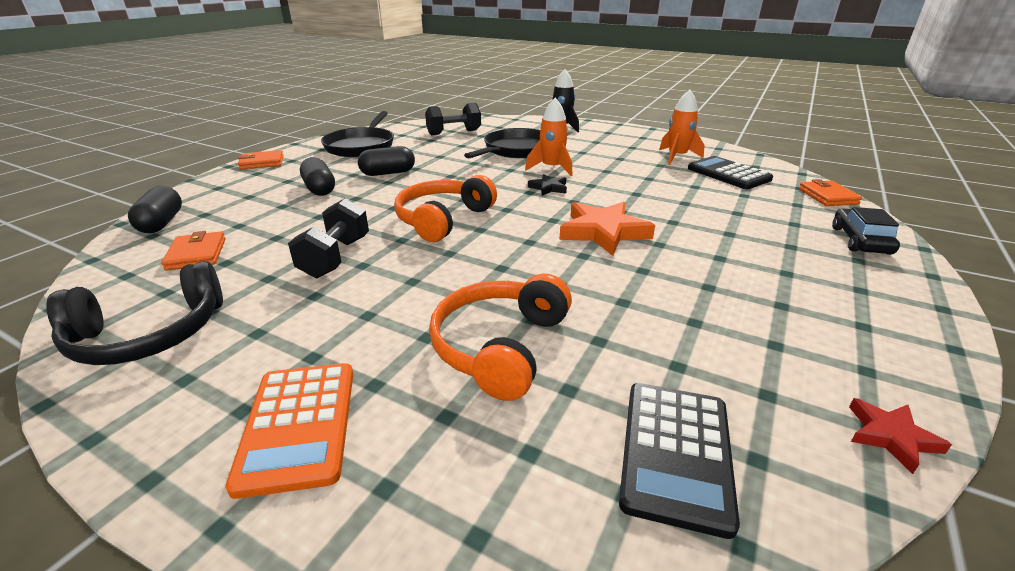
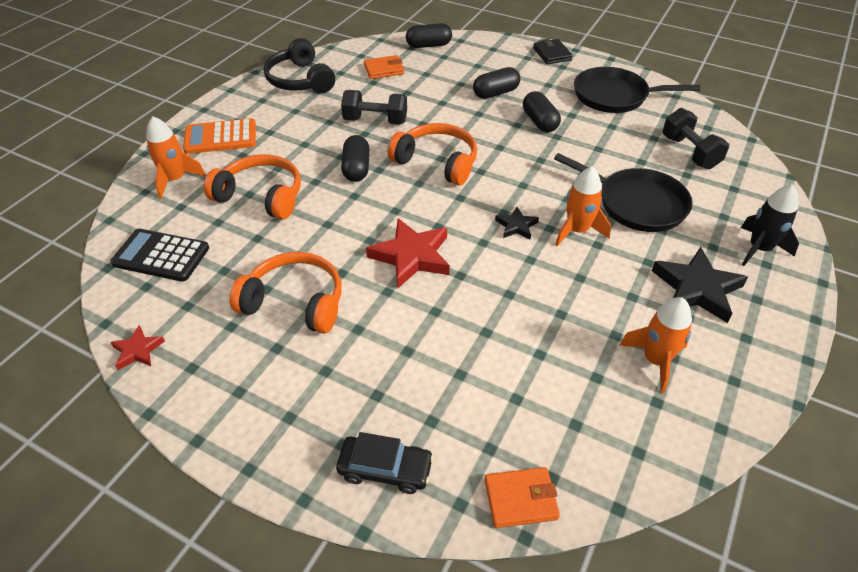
camera: 90 degrees right, 15 degrees up
(262, 163) = (552, 54): orange wallet -> black wallet
(438, 479) = (175, 180): none -> orange rocket
(444, 267) = (356, 168): none -> black capsule
(603, 232) = (411, 256): orange star -> red star
(605, 143) = (697, 289): none -> black star
(705, 297) = (295, 302): none -> orange headphones
(728, 174) = (593, 404): black calculator -> none

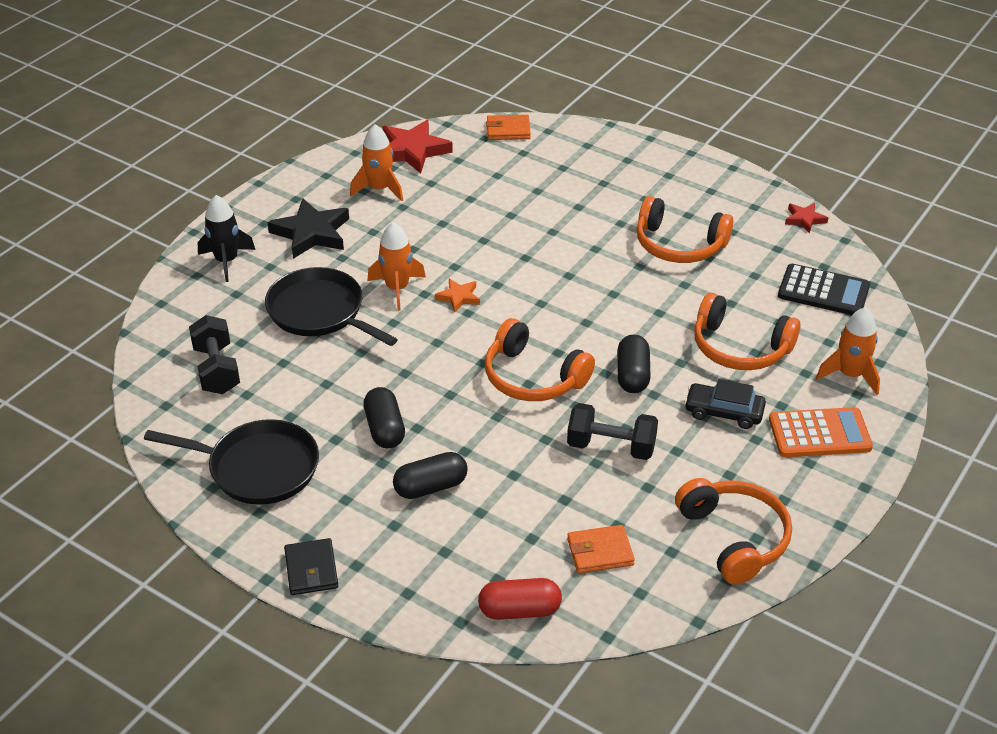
camera: 175 degrees left, 5 degrees down
(300, 80) = (734, 538): black headphones -> orange headphones
(385, 469) = (596, 147): black car -> black car (723, 412)
(411, 256) = (571, 276): red star -> red star (412, 151)
(429, 45) = (519, 610): black capsule -> red capsule
(516, 226) = (458, 297): black star -> orange star

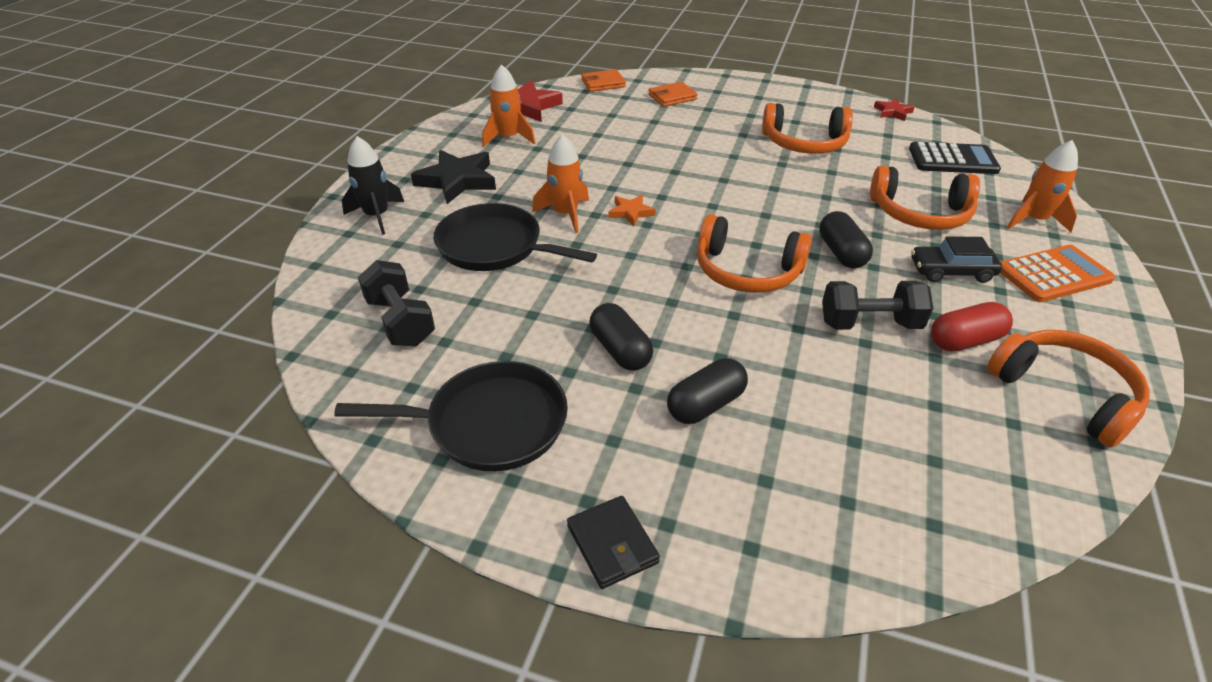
camera: 15 degrees left, 0 degrees up
(519, 610) = (900, 538): red capsule -> red capsule (964, 340)
(600, 552) = (940, 441): orange wallet -> orange wallet (672, 97)

